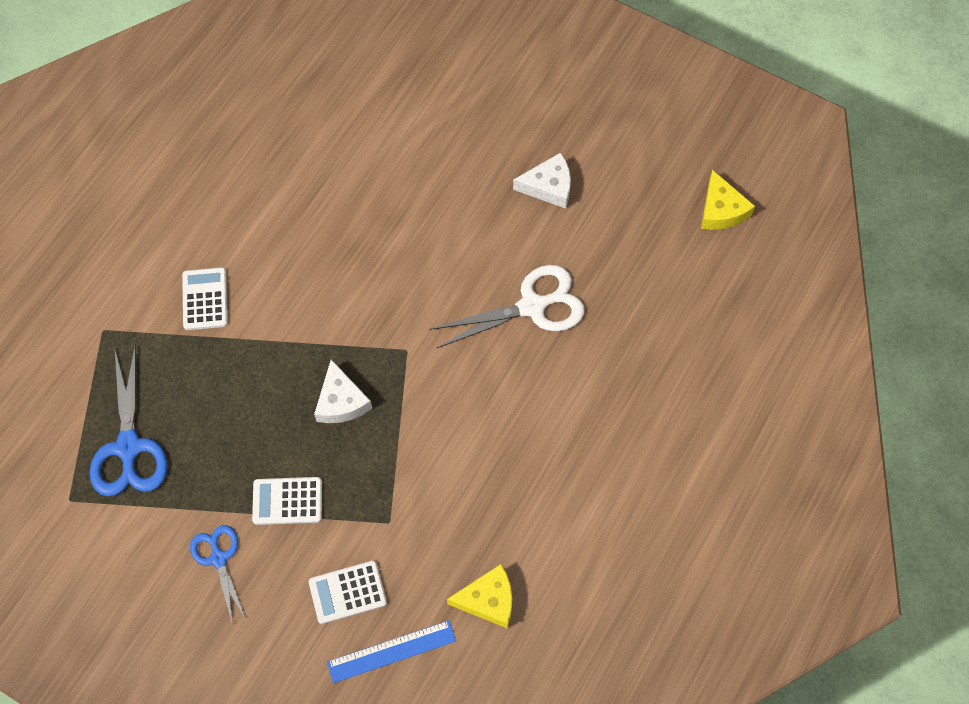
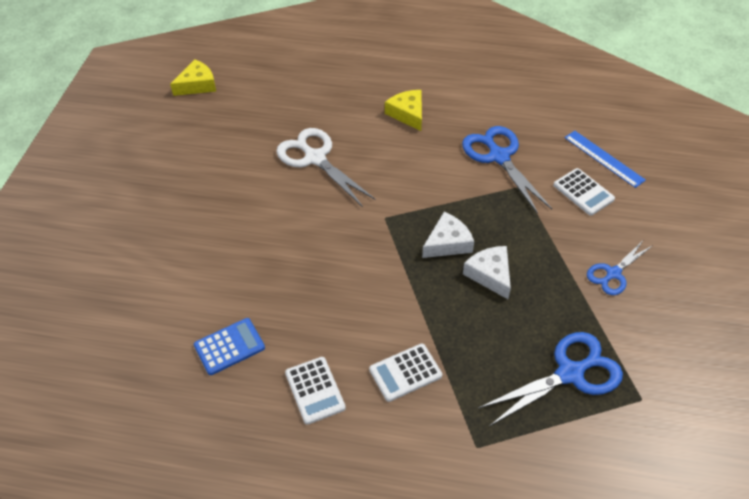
camera: 110 degrees left, 15 degrees down
(287, 501) = (544, 248): white calculator -> white calculator (315, 390)
(307, 160) = (229, 346): none -> blue calculator
(449, 519) = (499, 157): none -> blue scissors
(488, 600) = (538, 124): yellow cheese -> yellow cheese (407, 114)
(548, 186) = (206, 176): white cheese -> white cheese (490, 274)

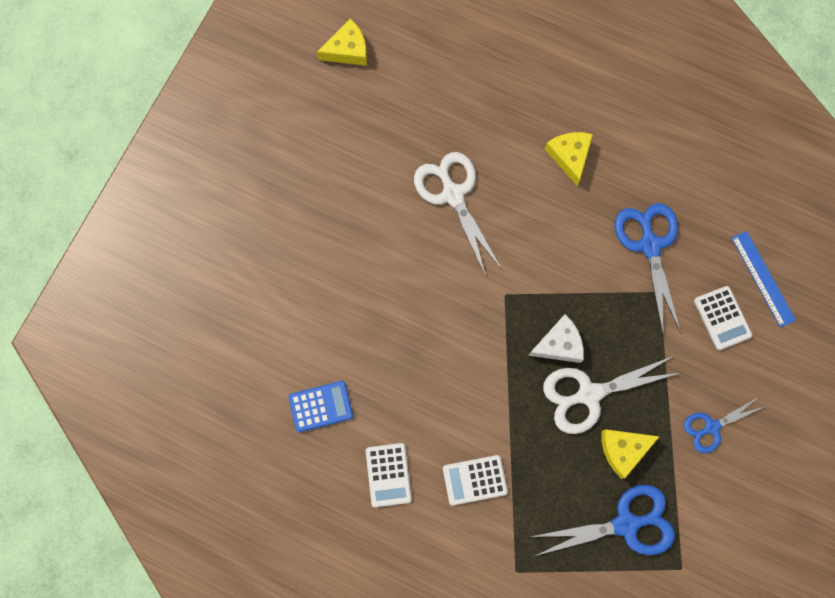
camera: 15 degrees right, 25 degrees up
(490, 274) = (589, 394): white cheese -> white scissors
(540, 311) = (623, 450): none -> yellow cheese

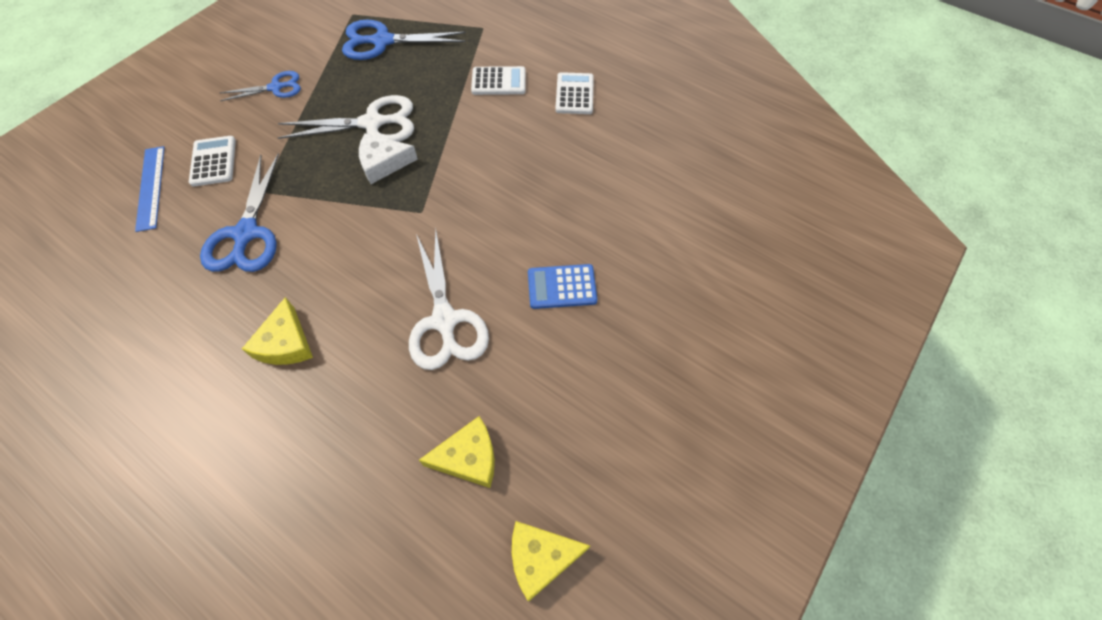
camera: 170 degrees left, 15 degrees down
(321, 406) = (630, 148): blue calculator -> blue calculator (562, 287)
(623, 450) = (361, 83): yellow cheese -> yellow cheese (468, 457)

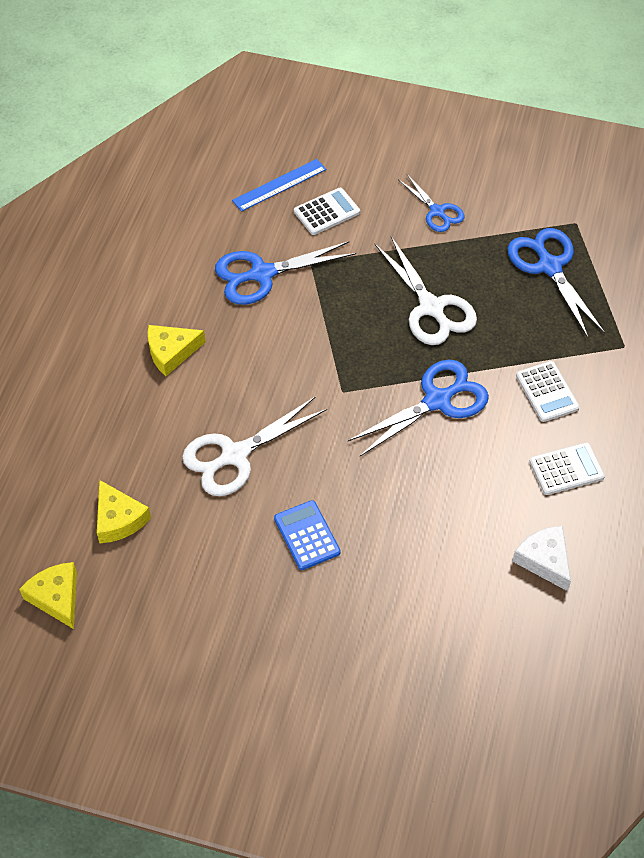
camera: 70 degrees right, 5 degrees down
(383, 163) = (385, 338): white cheese -> white cheese (544, 560)
(469, 149) = (437, 401): none -> blue scissors

